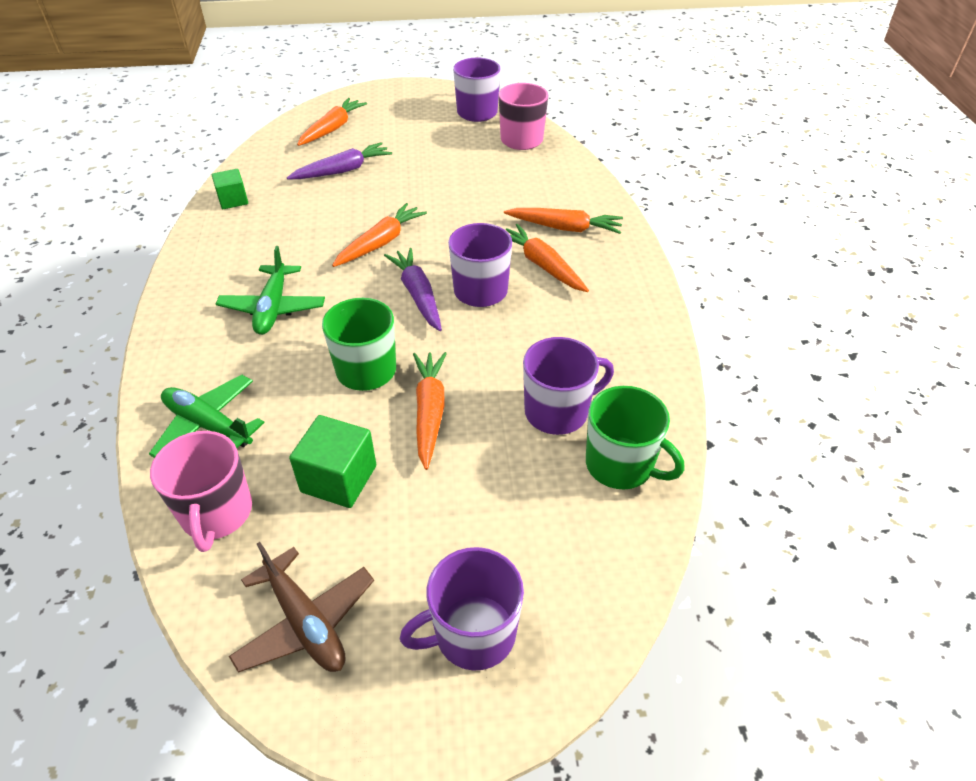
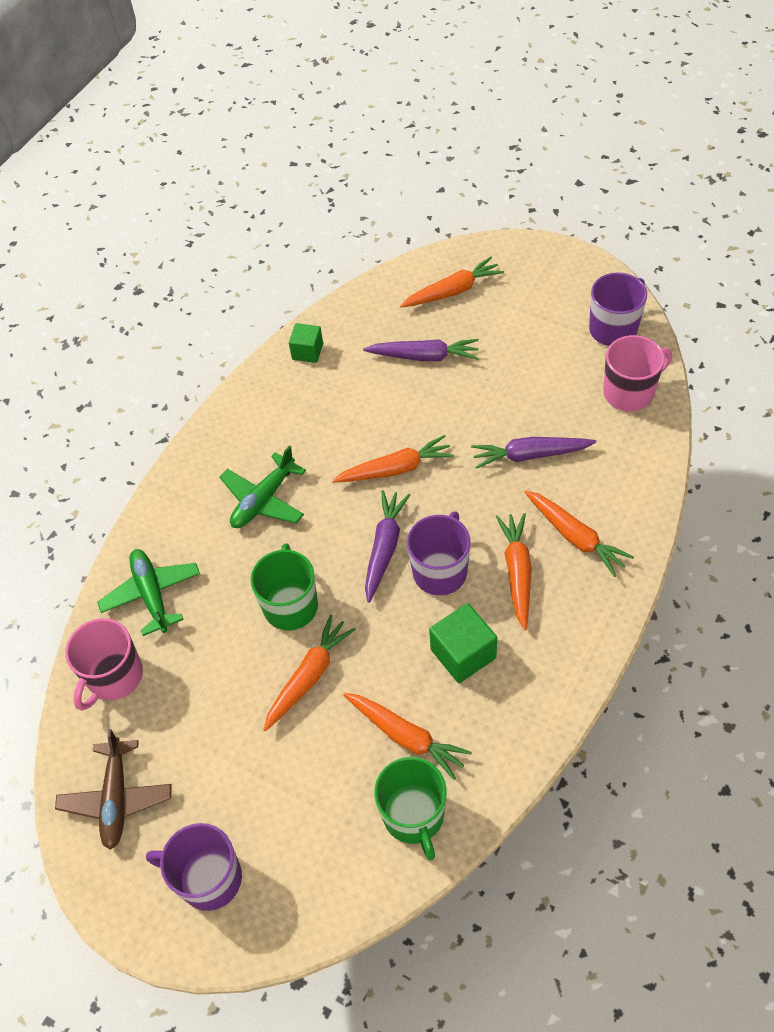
camera: 40 degrees right, 10 degrees up
(339, 478) = (207, 697): green cube -> green cube (463, 654)
(484, 196) = (530, 455): none -> purple carrot
(558, 411) = (406, 736): purple mug -> orange carrot

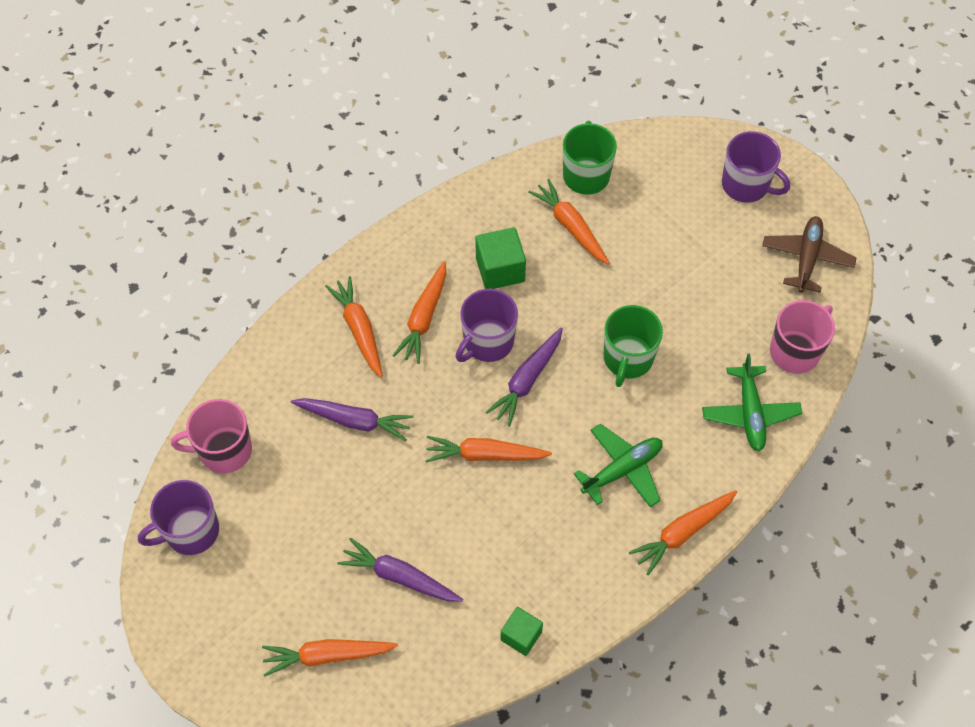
camera: 165 degrees left, 5 degrees up
(309, 676) = (631, 295): orange carrot -> orange carrot (683, 532)

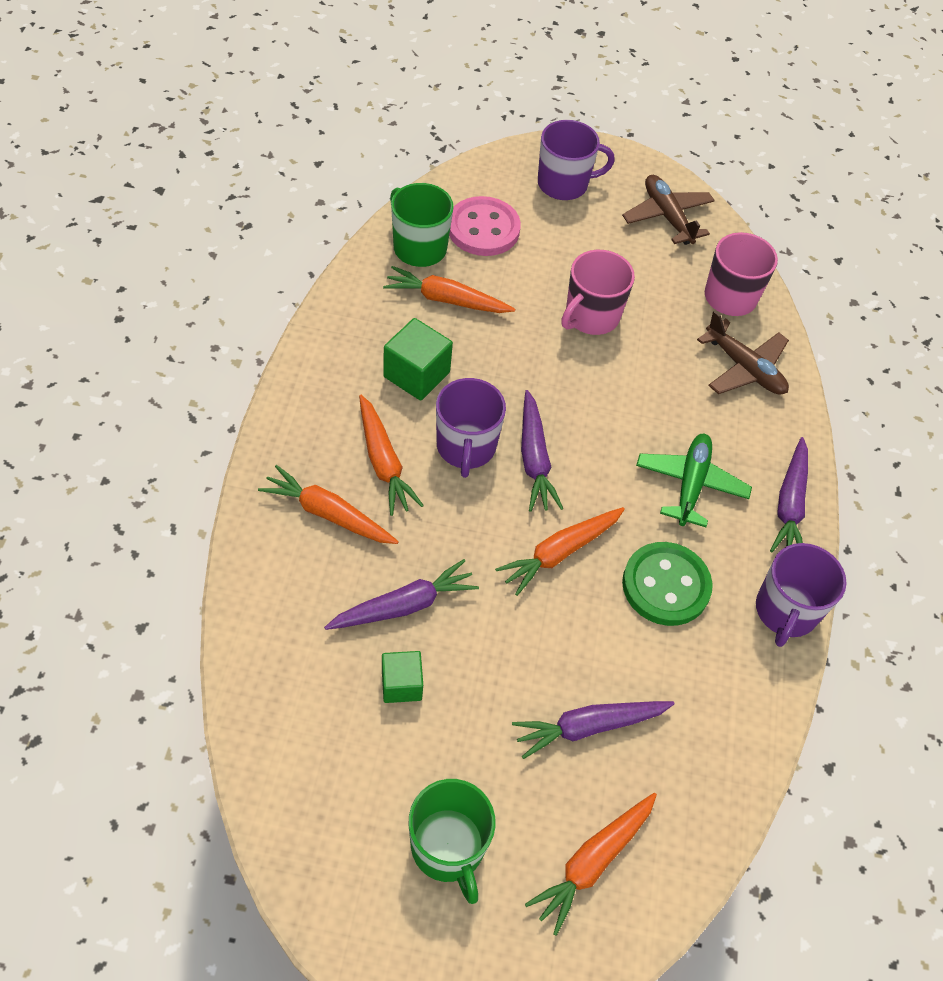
camera: 45 degrees left, 5 degrees down
(191, 531) = (330, 844): purple mug -> purple mug (785, 611)
(224, 451) = (291, 731): pink mug -> pink mug (591, 316)
(521, 635) = (748, 698): green cube -> green cube (401, 684)
(536, 525) = (666, 585): none -> green button
(627, 359) = (604, 385): green mug -> green mug (448, 848)
(648, 187) = (483, 229): none -> pink button
(683, 532) = (789, 504): orange carrot -> purple carrot
(750, 413) = (744, 368): green plane -> brown plane

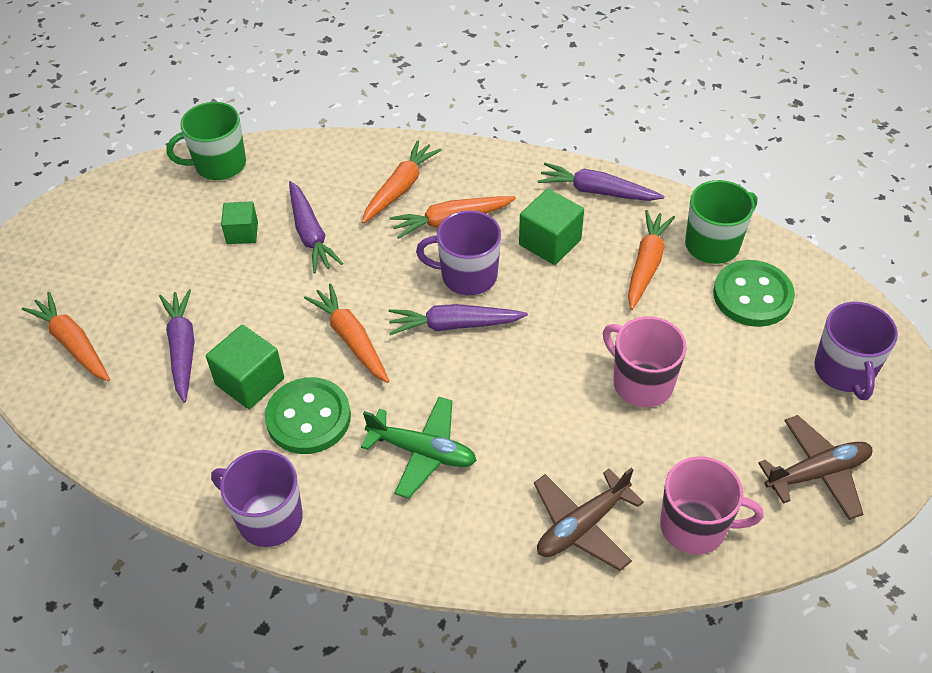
camera: 100 degrees right, 5 degrees down
(448, 848) = (109, 259): green mug -> green mug (219, 165)
(483, 229) = (752, 296): pink button -> green button
(627, 648) = (250, 381): none -> green cube
(789, 504) = (394, 543): purple carrot -> purple carrot (597, 191)

